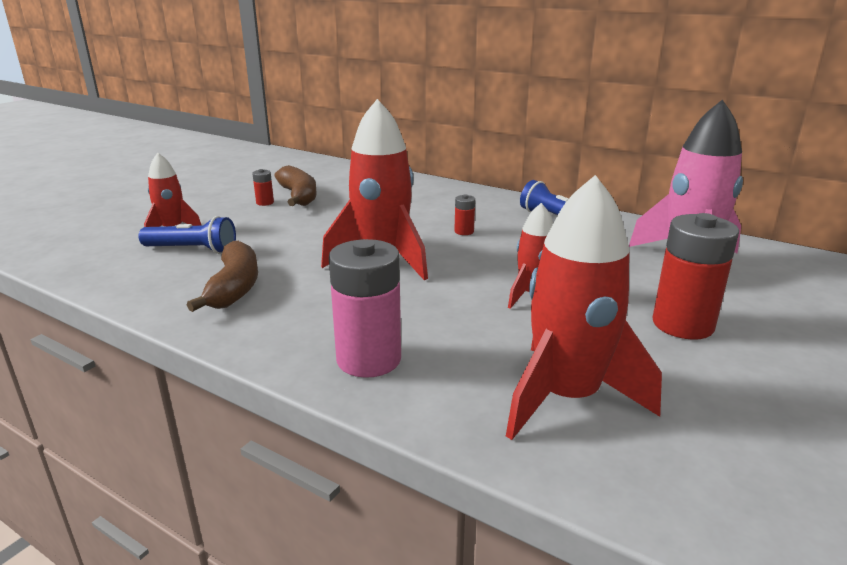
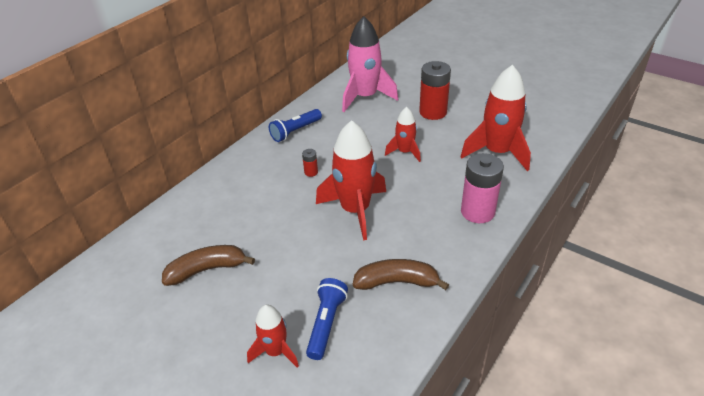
camera: 85 degrees left, 15 degrees up
(265, 202) = (218, 292): red battery -> none

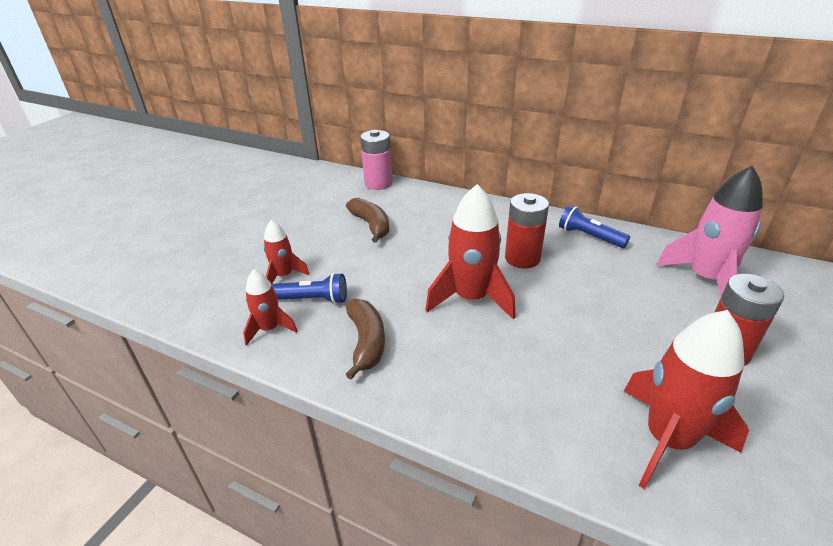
camera: 80 degrees right, 5 degrees down
(311, 172) = (522, 258): red battery -> red battery, size x2.25
(405, 152) = (603, 328): red rocket -> red rocket (270, 329)
(477, 212) = (506, 414): pink battery -> pink battery (378, 183)

